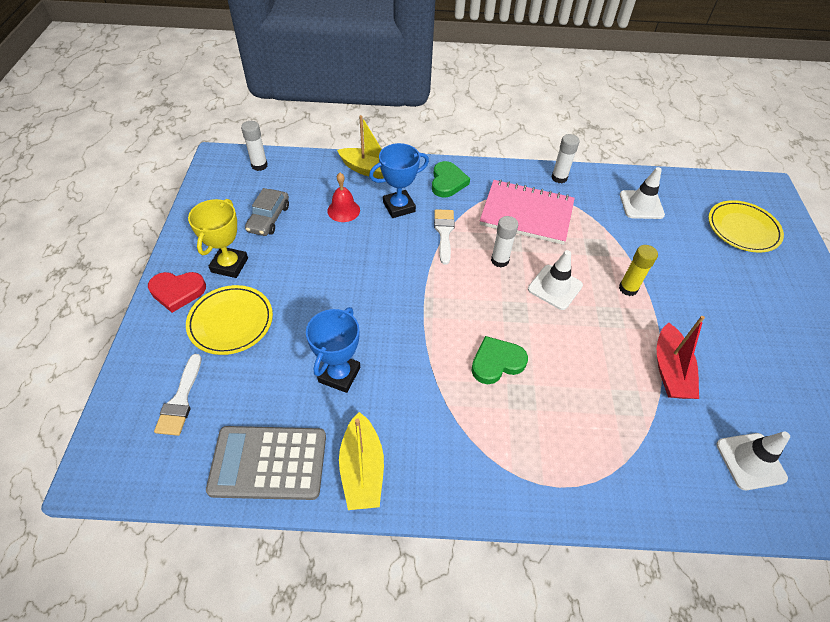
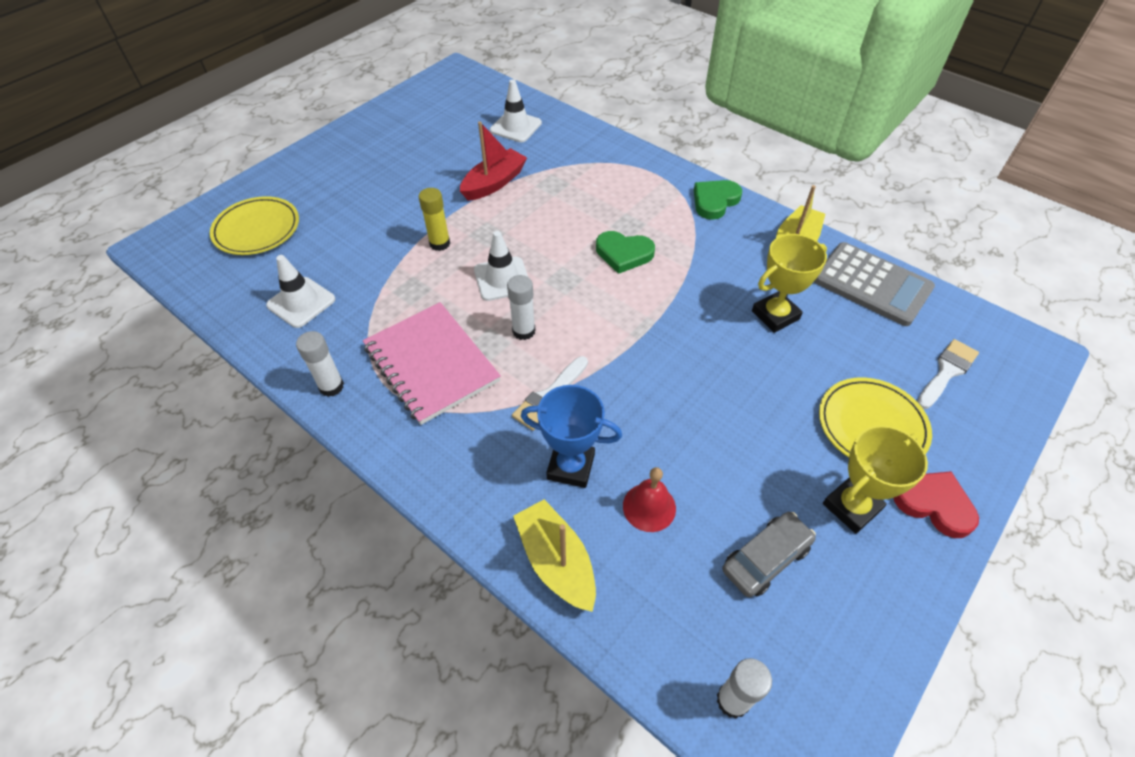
camera: 140 degrees left, 0 degrees up
(339, 375) = (775, 315): blue trophy -> yellow trophy
(447, 182) = (470, 467): green heart -> green heart (714, 201)

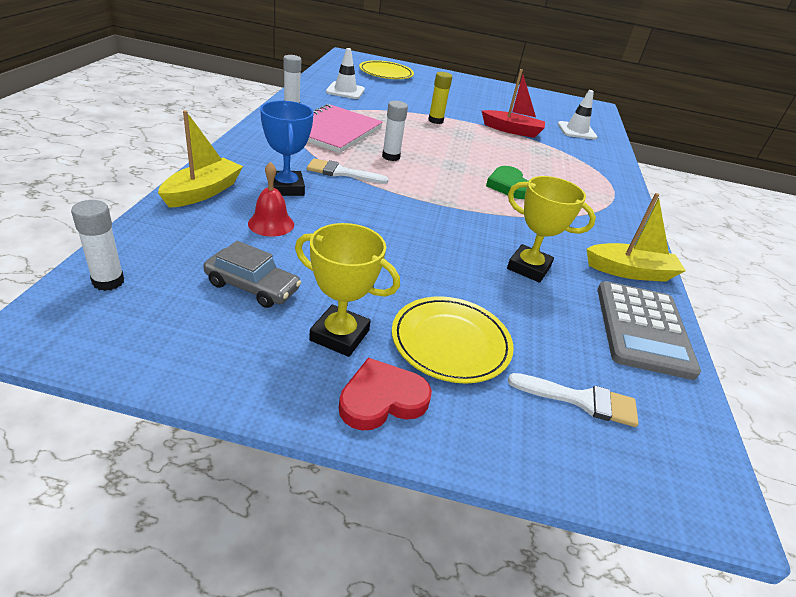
camera: 55 degrees right, 15 degrees down
(502, 279) = (429, 144): white traffic cone -> none
(714, 201) = (623, 222): green heart -> none
(934, 504) = (382, 399): red heart -> red heart turned 120 degrees counterclockwise

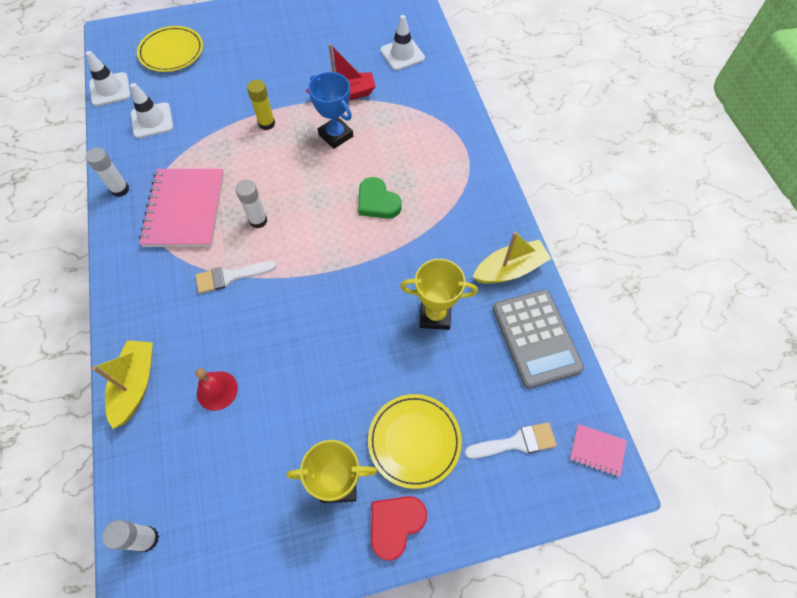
camera: 20 degrees left, 25 degrees up
(252, 286) = (250, 474): grey car -> none
(286, 188) = (198, 332): blue trophy -> blue trophy (335, 135)
(326, 71) = (110, 89): none -> white traffic cone
(697, 459) = (597, 450): none -> pink notebook

